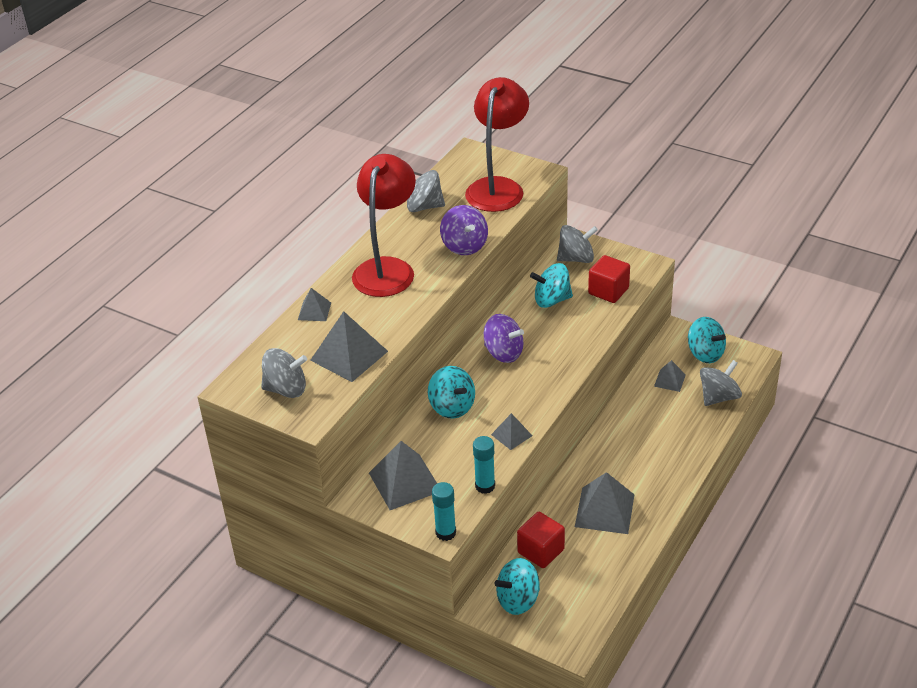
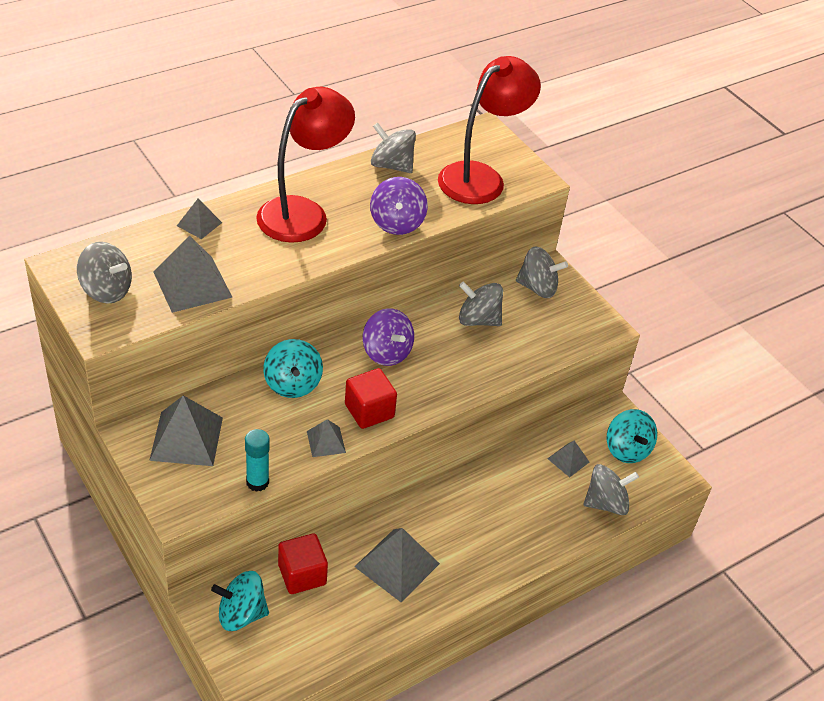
camera: 20 degrees right, 5 degrees up
(445, 533) = (181, 511): turquoise glue stick -> none
(552, 300) = (478, 320): turquoise spinning top -> grey spinning top
(608, 291) = (543, 337): red cube -> red cube (369, 411)

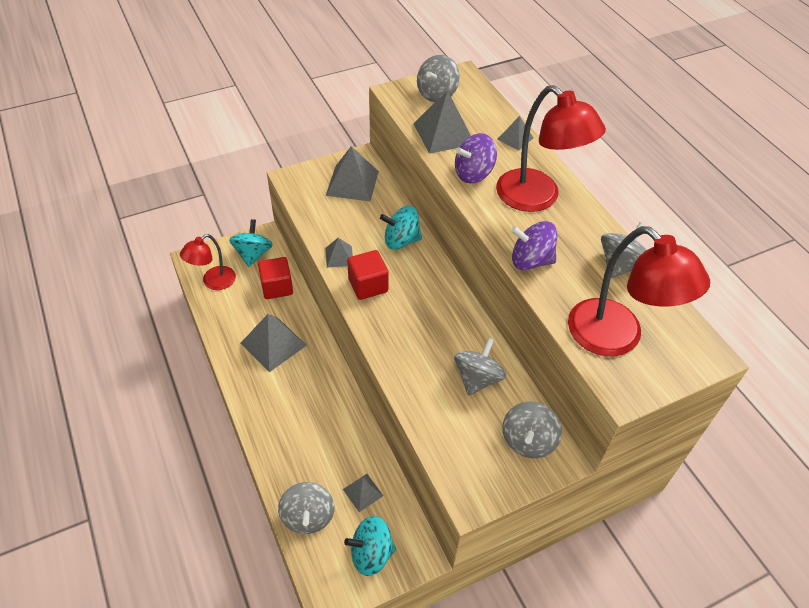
camera: 100 degrees right, 5 degrees up
(257, 482) = (307, 217): turquoise glue stick -> none
(299, 655) = (213, 282): none -> red lamp
(386, 352) = (434, 303): purple spinning top -> purple spinning top (473, 174)

